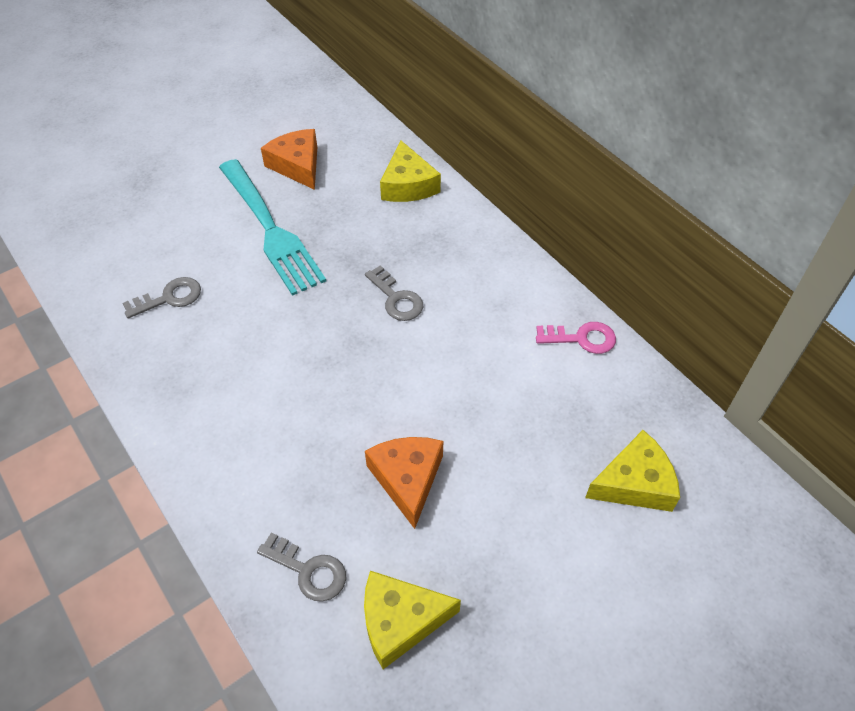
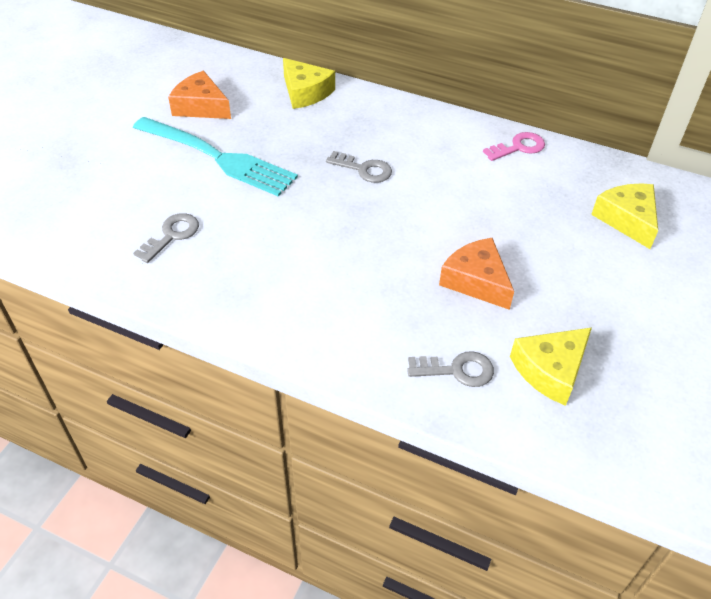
camera: 30 degrees left, 5 degrees down
(634, 483) = (627, 219): yellow cheese -> yellow cheese turned 60 degrees counterclockwise

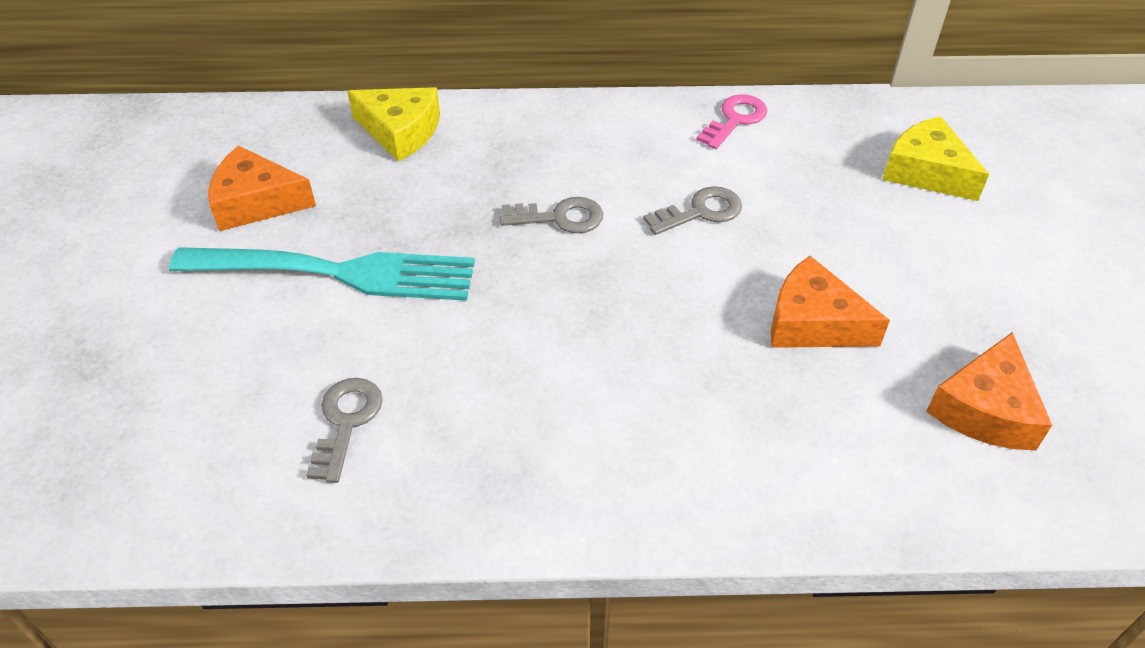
camera: 25 degrees left, 0 degrees up
(457, 370) = (878, 460): grey key -> grey key (700, 212)
(550, 370) = (985, 409): yellow cheese -> orange cheese

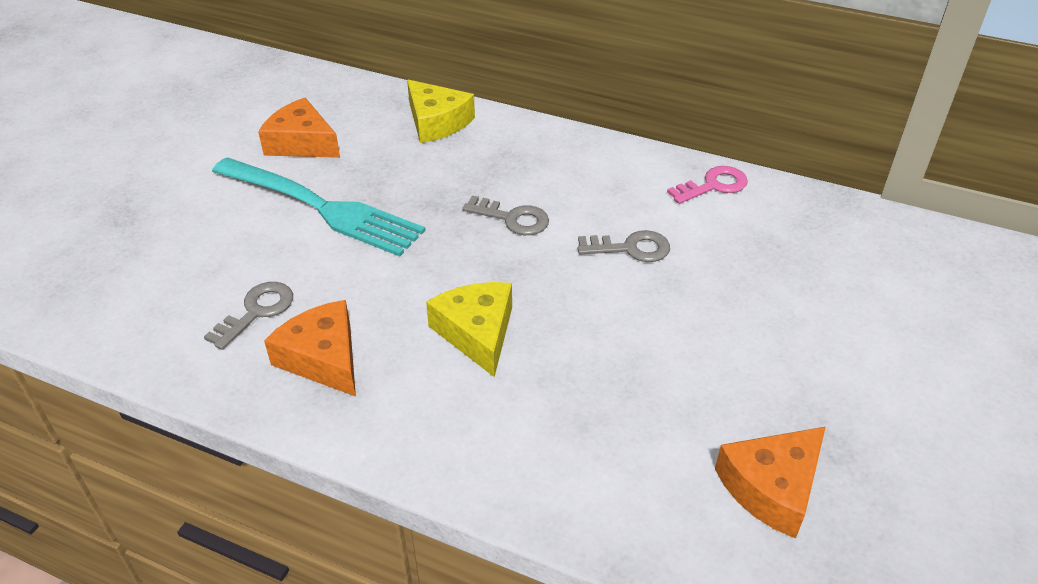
camera: 25 degrees right, 5 degrees down
(813, 322) = (665, 364): orange cheese -> orange cheese (323, 358)
(926, 171) = (862, 276): yellow cheese -> yellow cheese (477, 333)

